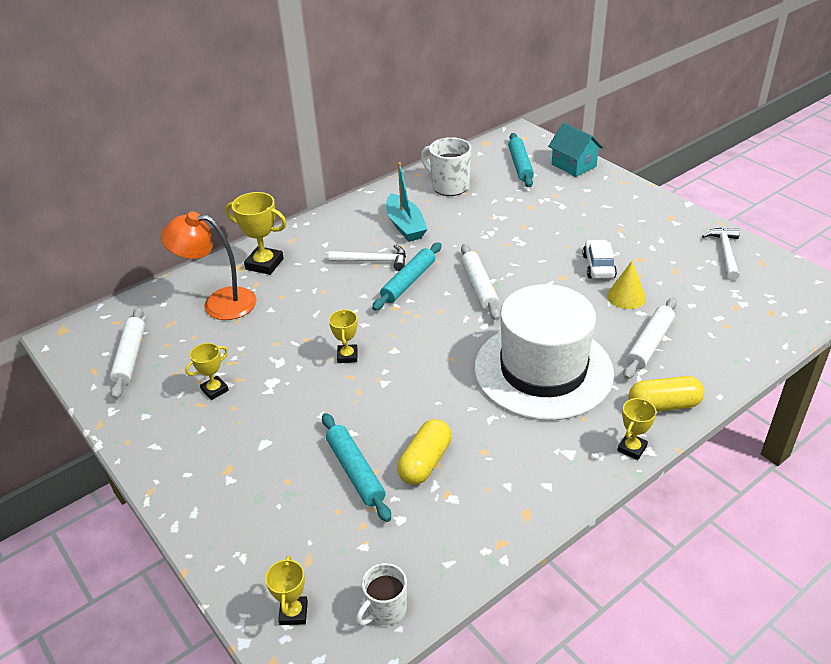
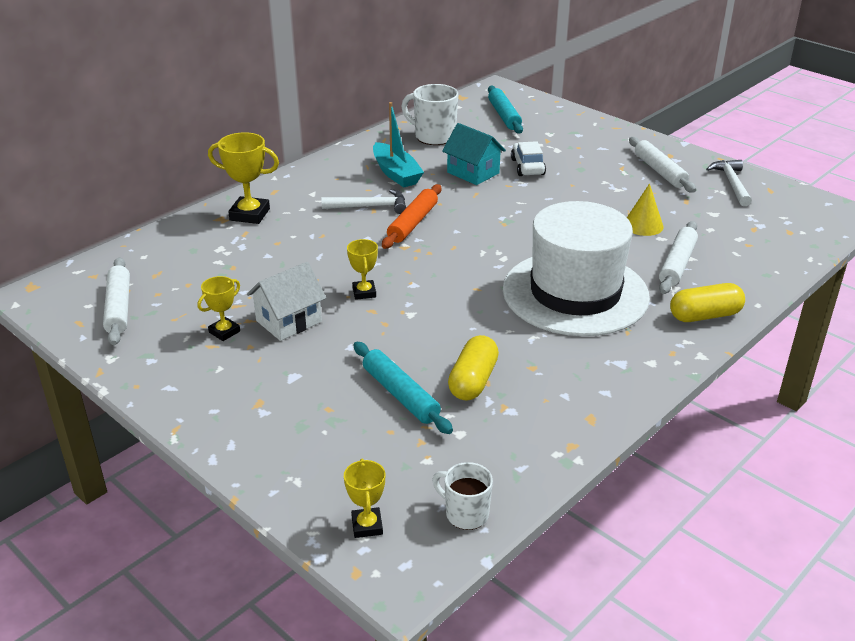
camera: 10 degrees left, 5 degrees down
(219, 303) = (207, 252): orange lamp -> none
(273, 383) = (288, 321): none -> white house
(385, 609) = (465, 514): white mug -> white mug turned 90 degrees clockwise
(408, 282) = (413, 223): turquoise rolling pin -> orange rolling pin
(479, 287) = (489, 224): white rolling pin -> white rolling pin (660, 171)
(573, 165) = (559, 114): turquoise house -> turquoise house (473, 173)
(598, 266) = (608, 200): white car -> white car (527, 167)
(632, 448) = (683, 354): yellow trophy -> none

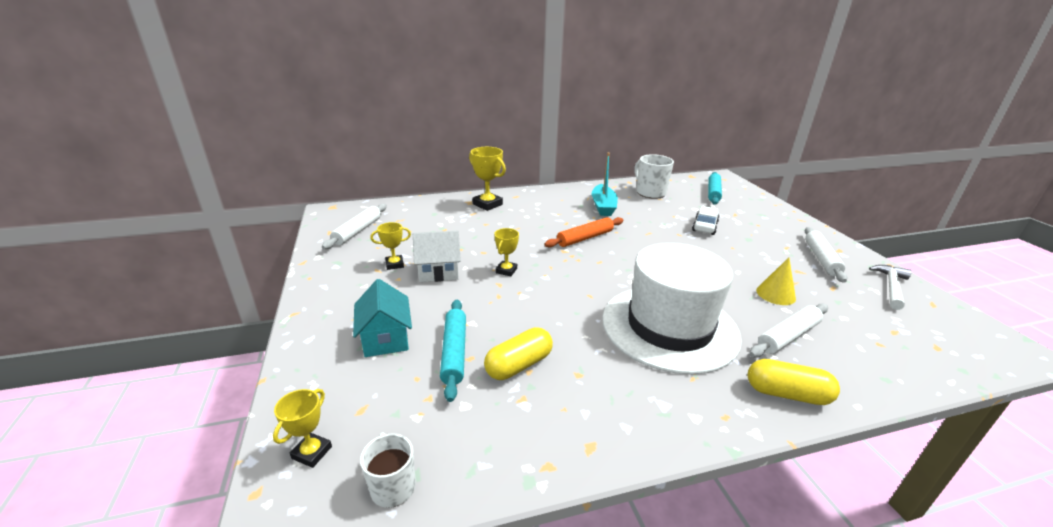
camera: 30 degrees right, 5 degrees down
(370, 206) = (566, 220): white hammer -> none
(473, 173) = (658, 220): turquoise house -> turquoise house (386, 338)

